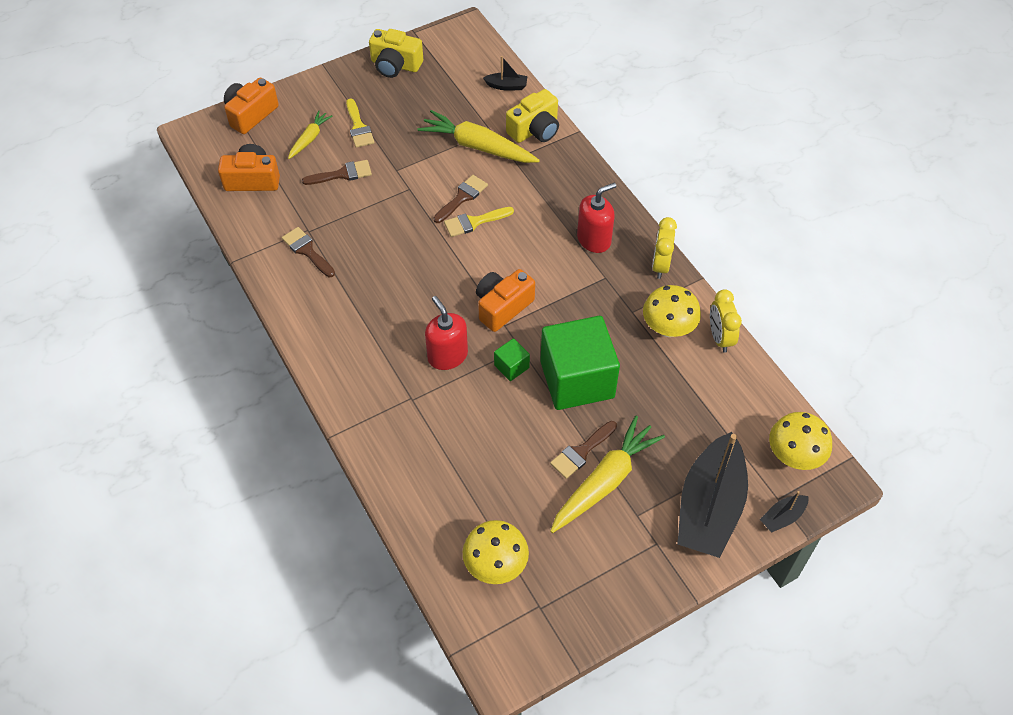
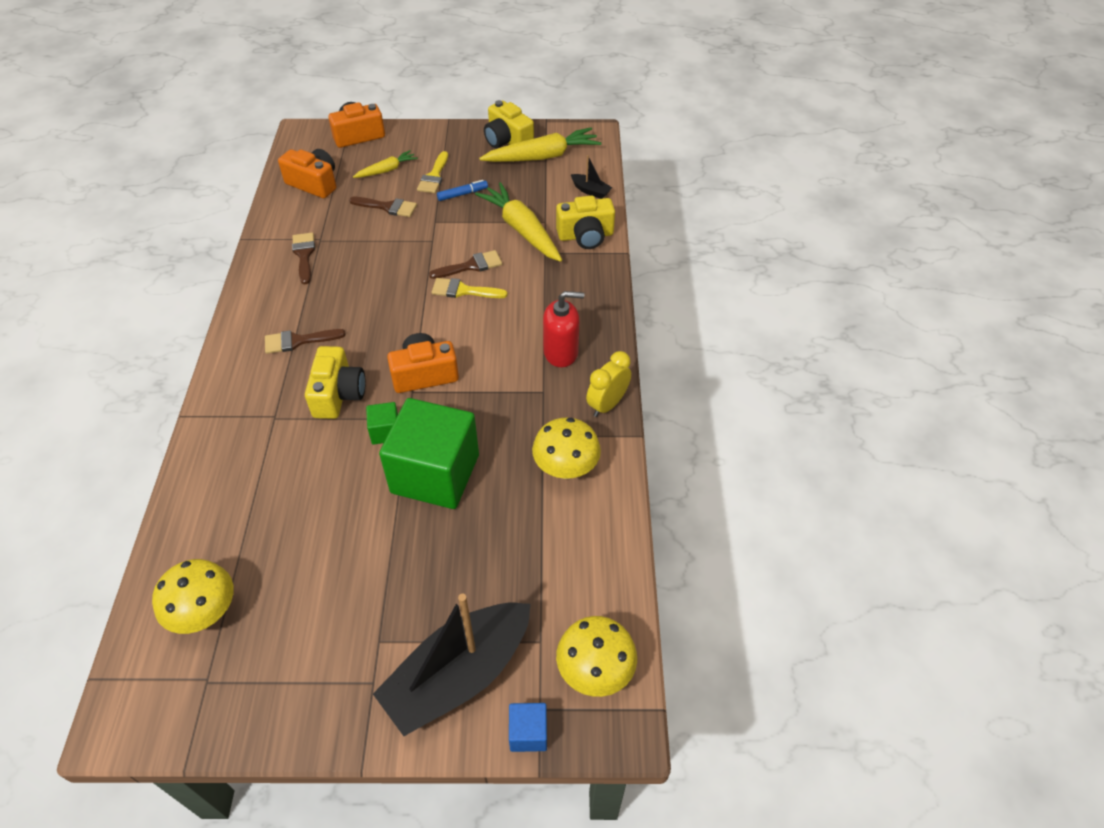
camera: 30 degrees right, 5 degrees down
(399, 134) = (462, 194): none -> blue marker
(447, 356) = (338, 394): red soap dispenser -> yellow camera
(581, 451) = (380, 546): brown brush -> brown brush (298, 341)
(605, 481) = (377, 588): yellow carrot -> yellow carrot (542, 156)
(719, 337) = (612, 503): yellow clock -> none
(782, 517) = (528, 733): black boat -> blue cube

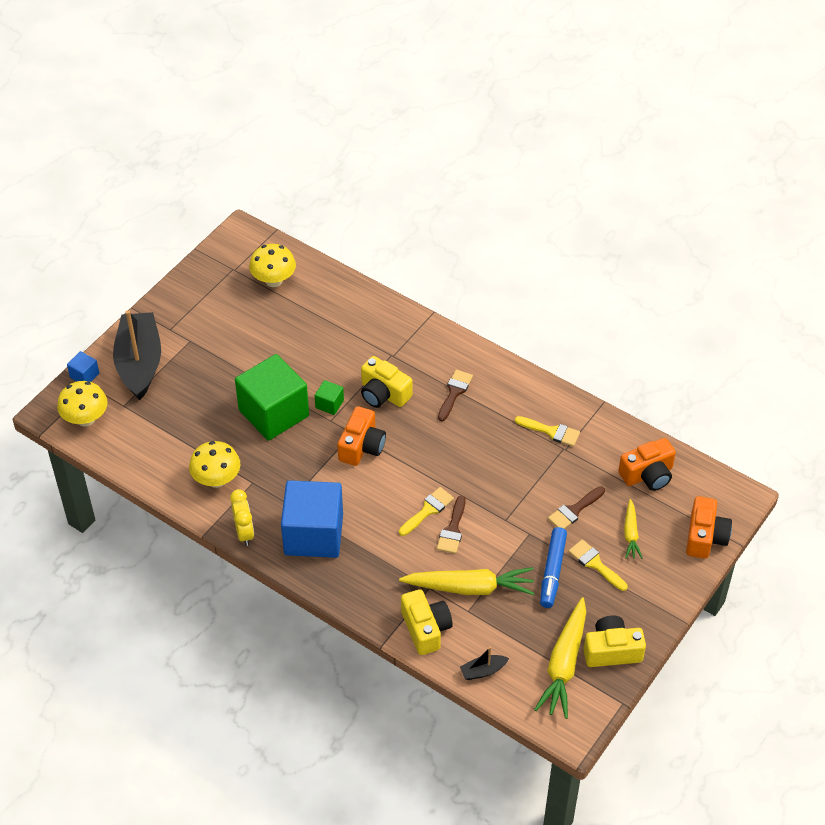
camera: 125 degrees right, 0 degrees up
(304, 255) = (551, 431): brown brush -> yellow brush
(462, 194) = (552, 571): blue marker -> blue marker, size x1.65
(561, 352) = (313, 534): red soap dispenser -> blue cube
(585, 236) = (426, 629): yellow camera -> yellow camera turned 135 degrees clockwise

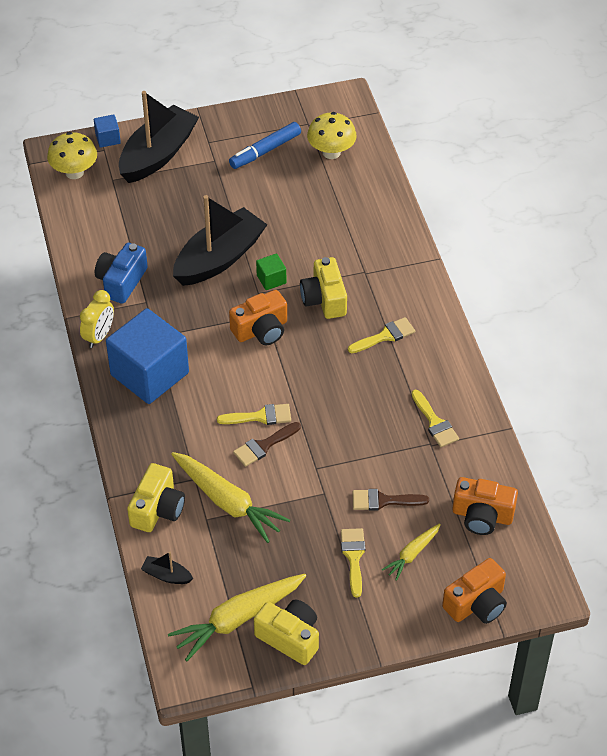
camera: 40 degrees right, 0 degrees up
(216, 479) = (121, 281): yellow mushroom -> blue camera
(274, 413) = (219, 258): green cube -> black boat
(454, 393) = (385, 336): brown brush -> yellow brush
(552, 571) = (310, 537): blue marker -> blue marker (265, 151)

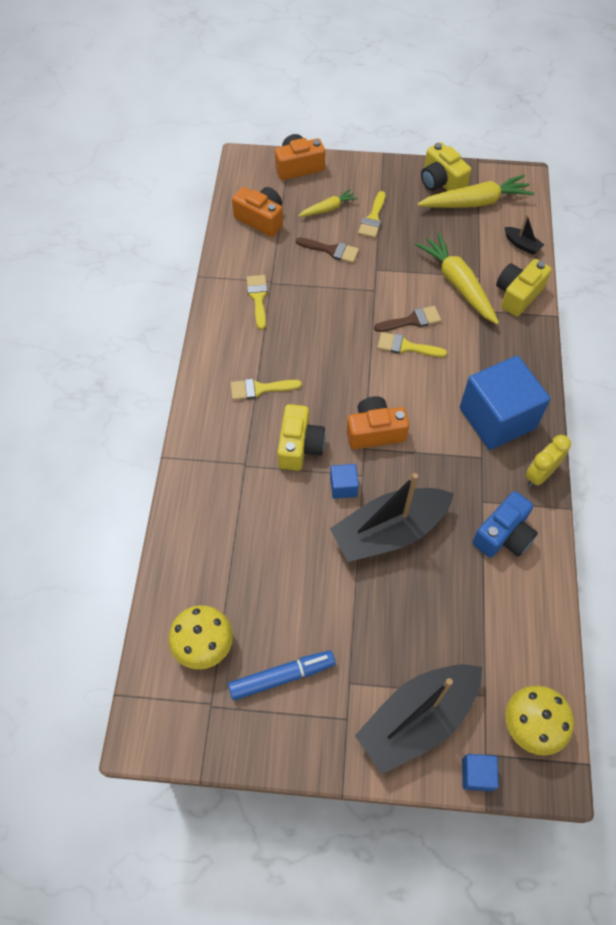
camera: 160 degrees left, 10 degrees up
(271, 279) = (343, 487): green cube -> blue cube

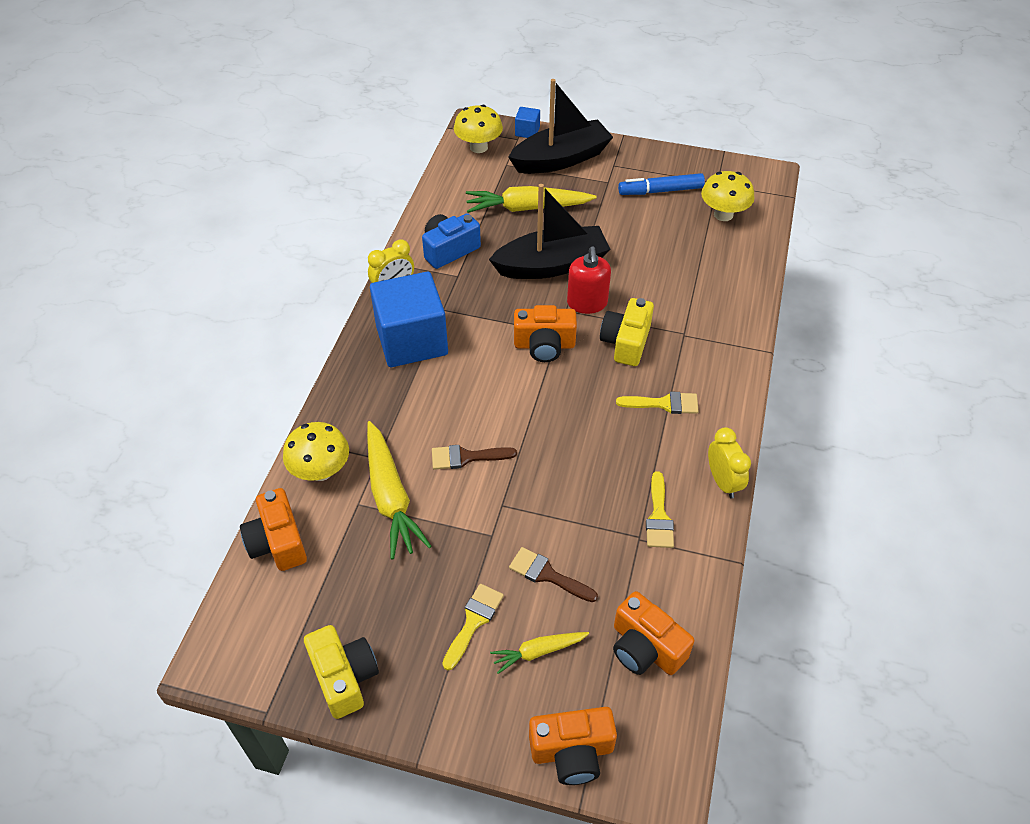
camera: 170 degrees left, 10 degrees down
(210, 330) = (723, 482): none -> yellow clock
(343, 487) = (587, 303): blue cube -> red soap dispenser
(406, 346) = (483, 427): yellow brush -> none
(475, 202) = (309, 626): yellow carrot -> yellow carrot (527, 208)
(518, 295) = (321, 471): yellow camera -> yellow mushroom
(522, 245) = (278, 542): black boat -> orange camera

